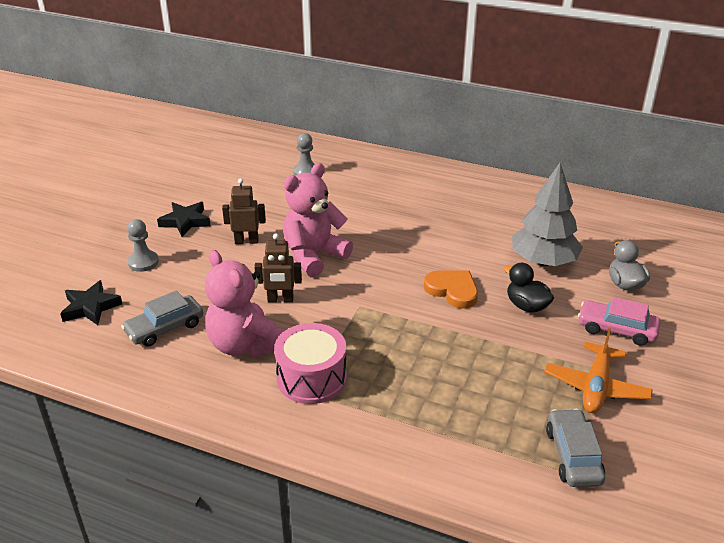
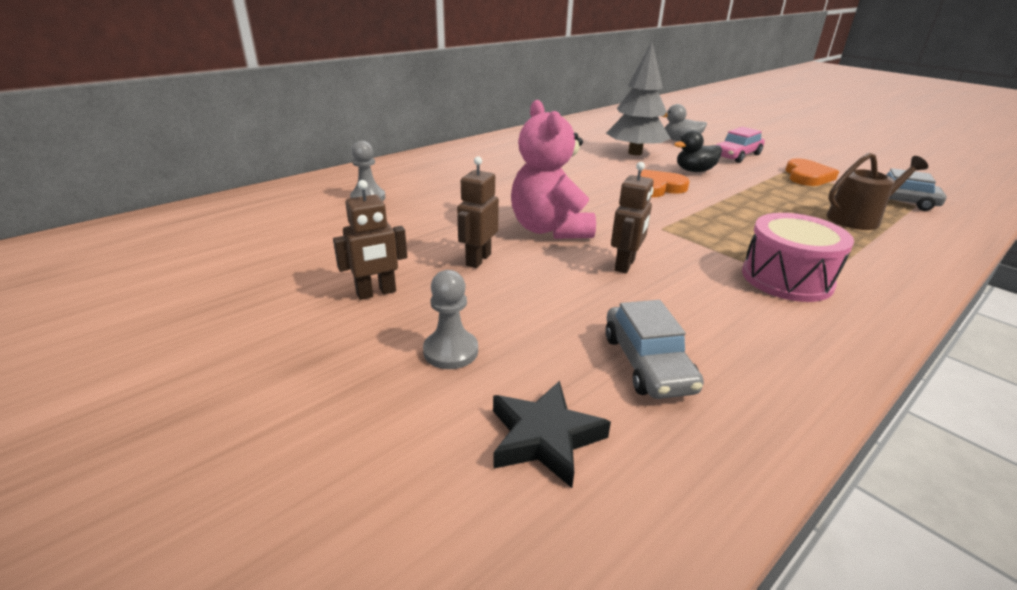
camera: 65 degrees left, 5 degrees down
(185, 222) = (376, 293): black star -> brown robot
(244, 344) = (711, 306): pink teddy bear -> none
(486, 424) = (858, 219): none -> brown watering can
(596, 387) = (807, 176): orange plane -> orange heart

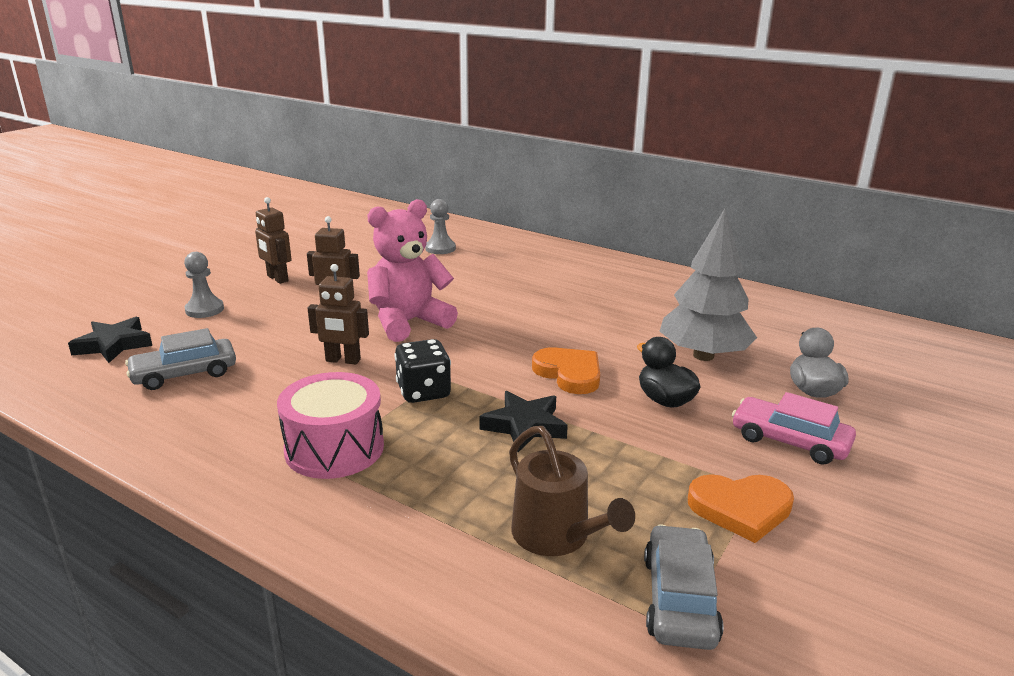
camera: 75 degrees right, 5 degrees down
(687, 236) = (423, 392): none -> black dice
(734, 210) = (525, 426): none -> black star

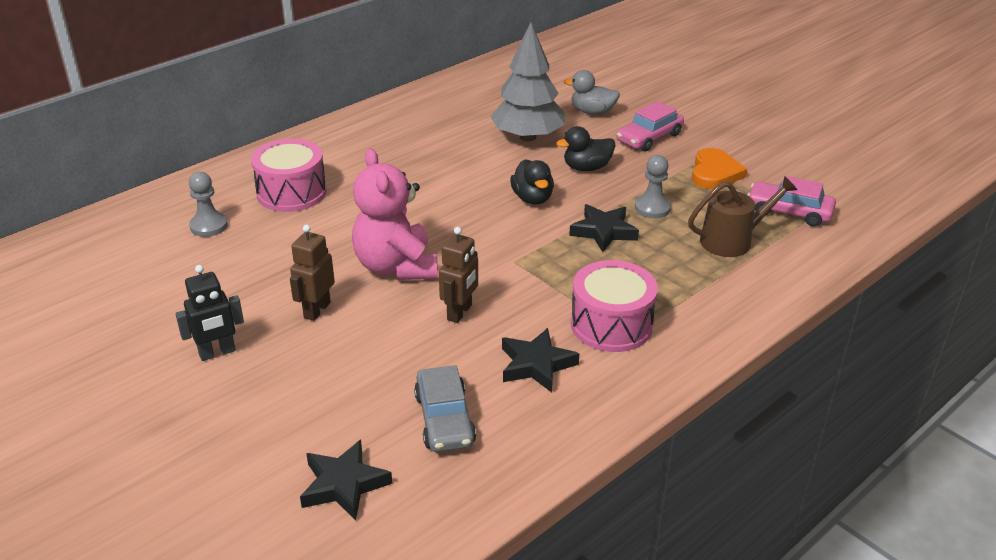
camera: 75 degrees left, 10 degrees up
(204, 310) = (280, 412): grey pawn -> grey pawn (652, 208)
(261, 409) = (536, 365): none -> black star
(277, 278) = (217, 353): brown robot -> black robot
(423, 392) = (536, 272): black dice -> none
(505, 266) = (291, 192): none -> pink drum
(569, 373) = (532, 198): orange heart -> black duck
(679, 599) = (789, 211): grey car -> pink car

